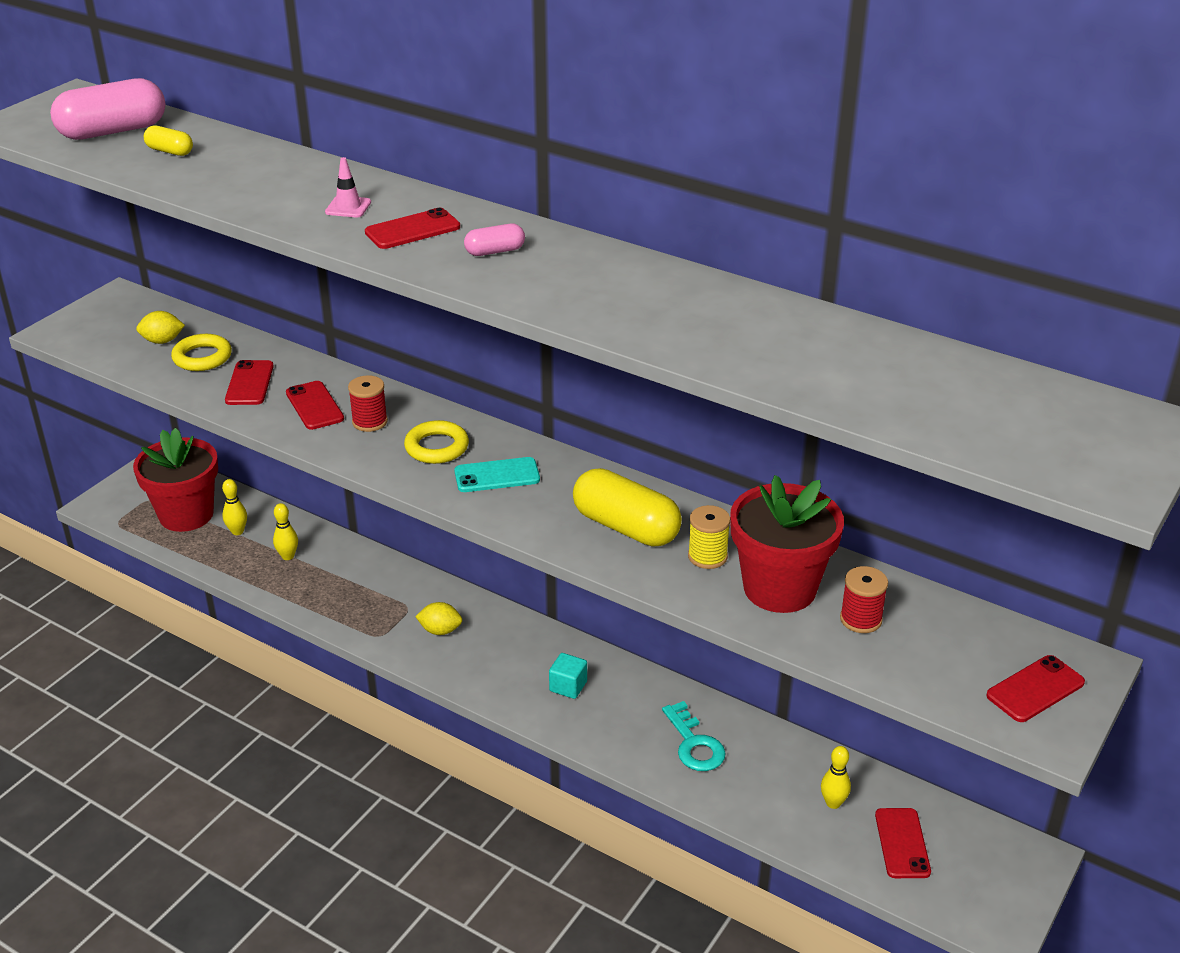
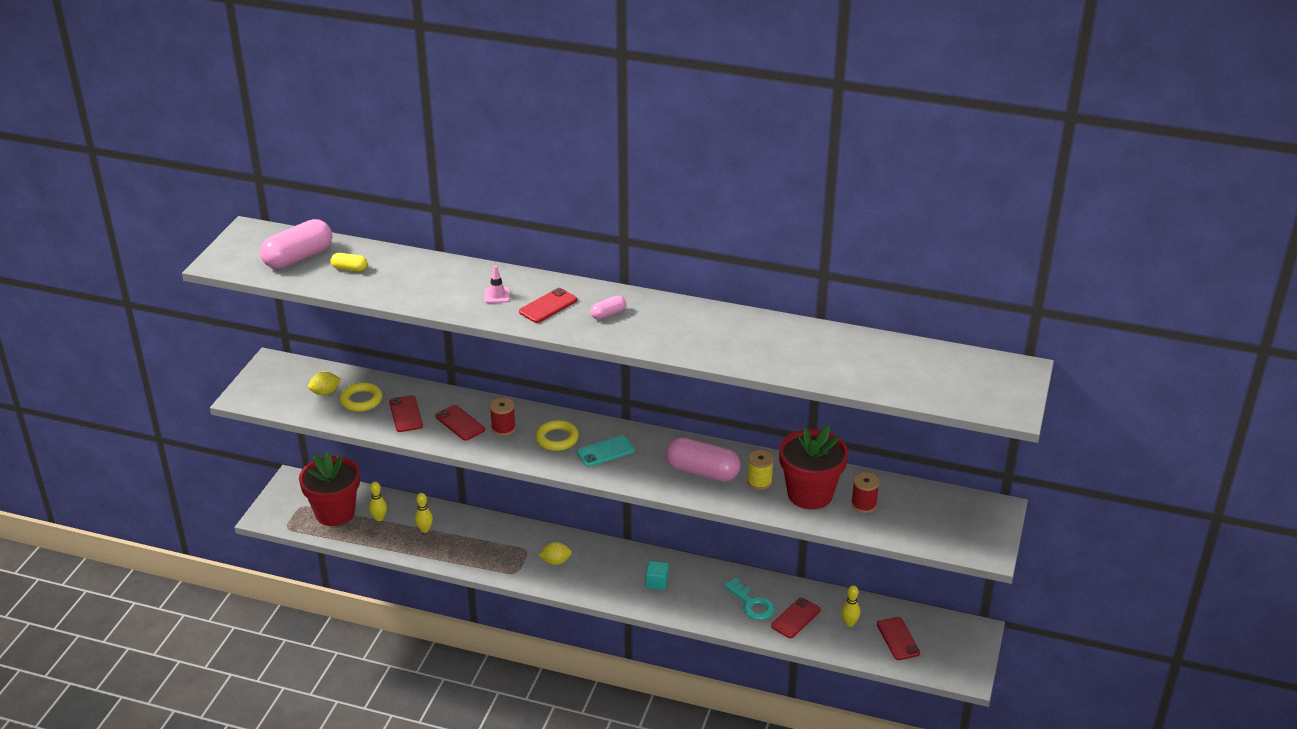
camera: 15 degrees left, 0 degrees up
(626, 527) = (702, 472): yellow capsule -> pink capsule
(1035, 689) = (974, 527): red phone -> red phone (796, 618)

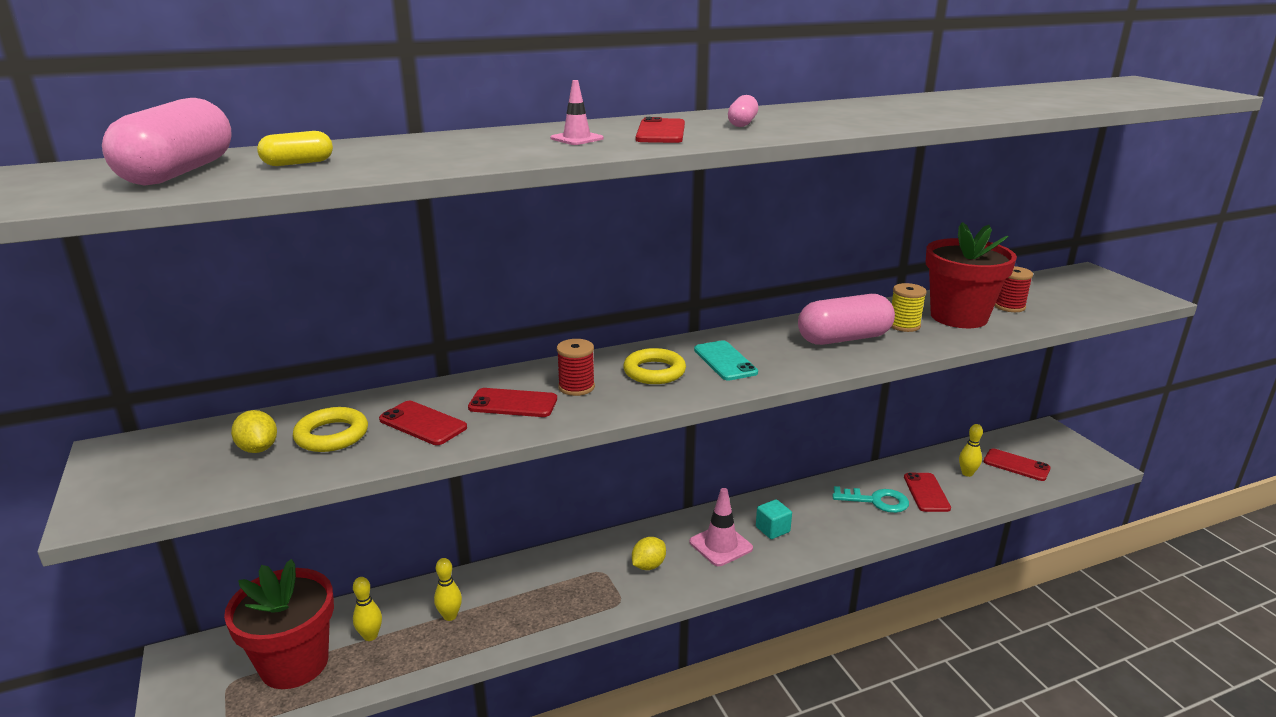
camera: 40 degrees left, 10 degrees down
(325, 392) = (258, 449): yellow lemon -> yellow lemon turned 60 degrees counterclockwise
(605, 451) = (725, 361): turquoise phone -> turquoise phone turned 45 degrees counterclockwise
(612, 574) = (721, 545): none -> pink traffic cone

